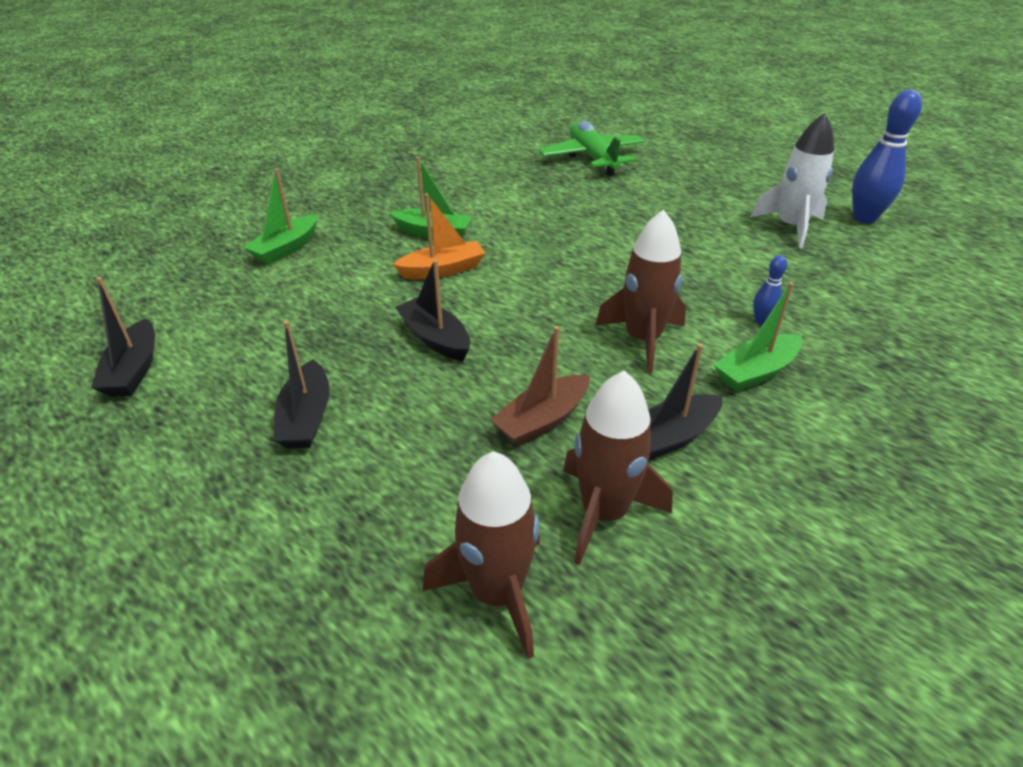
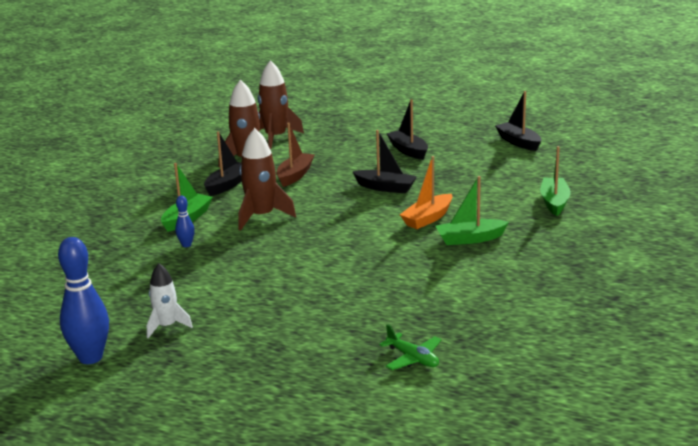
camera: 155 degrees right, 15 degrees down
(592, 158) = (412, 358): green plane -> green plane, size x0.52
(790, 227) = (167, 326): white rocket -> white rocket, size x0.63

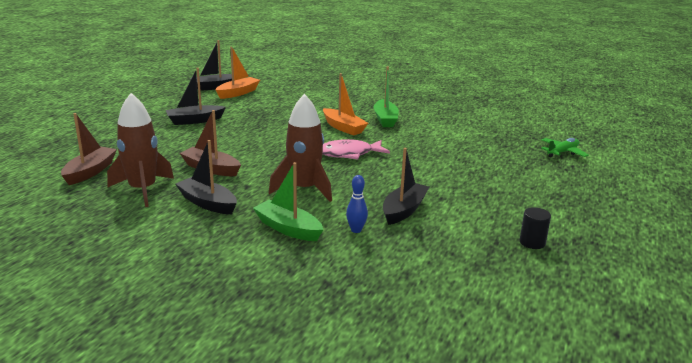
camera: 85 degrees left, 0 degrees up
(90, 358) = (601, 285): blue bowling pin -> none
(167, 326) = (532, 242): white rocket -> black cylinder
(276, 138) = (90, 172): brown rocket -> brown boat
(352, 228) = (349, 154): none -> pink fish
(385, 188) = (271, 135): black boat -> black boat (404, 210)
(507, 155) = (238, 93): none -> orange boat
(554, 202) = (335, 92): green boat -> none

